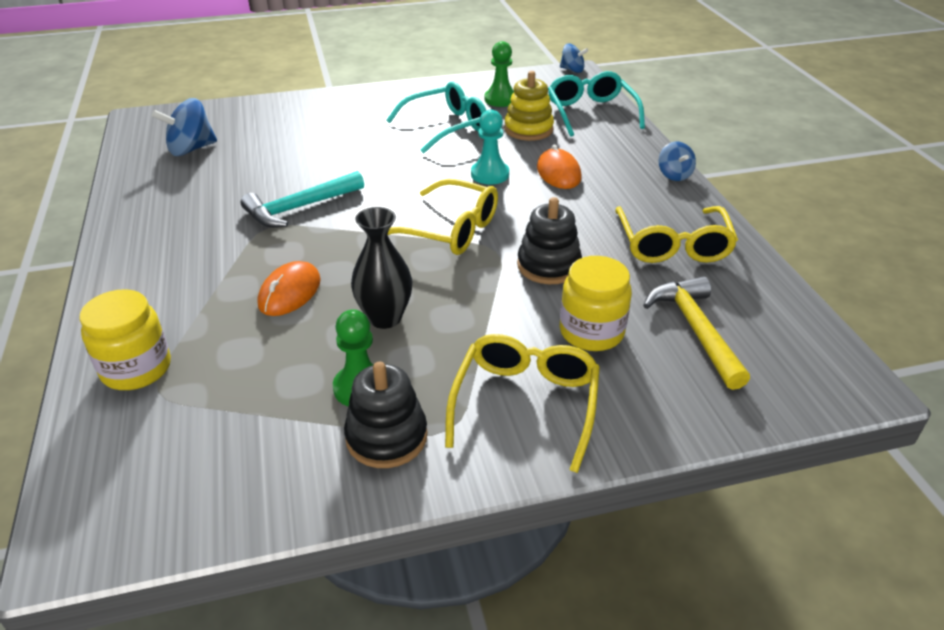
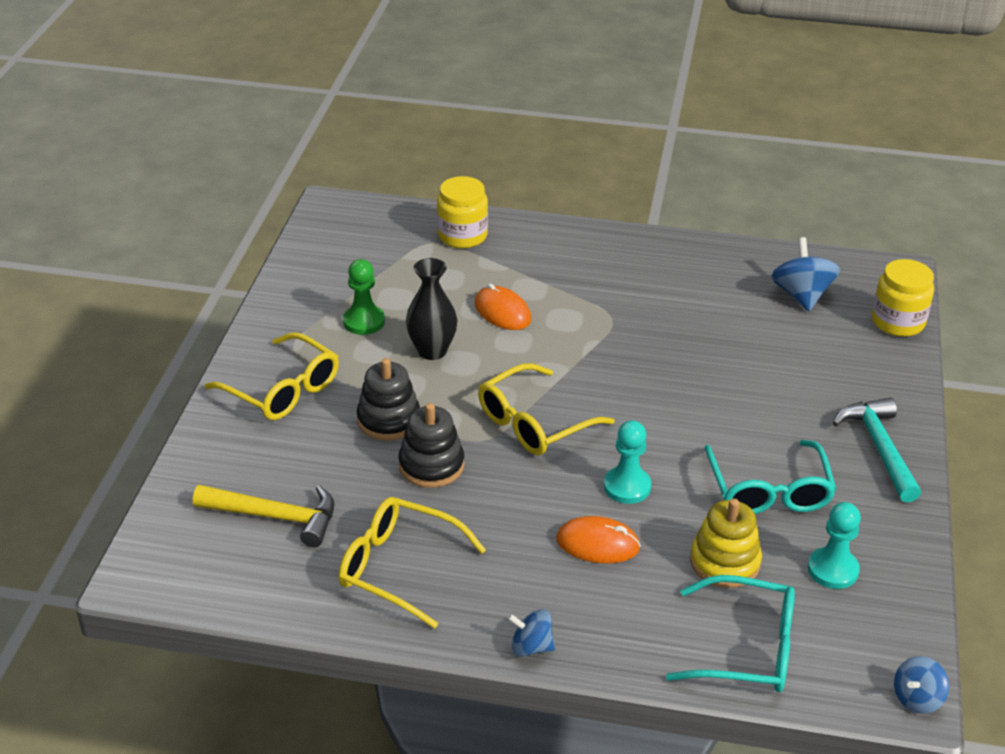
camera: 115 degrees right, 0 degrees up
(299, 208) = (636, 341): turquoise hammer -> turquoise hammer (879, 448)
(386, 437) = (309, 321): black stacking toy -> black stacking toy (388, 420)
(500, 99) = (833, 570): green pawn -> turquoise pawn
(591, 332) = (325, 454): yellow jar -> yellow jar (897, 322)

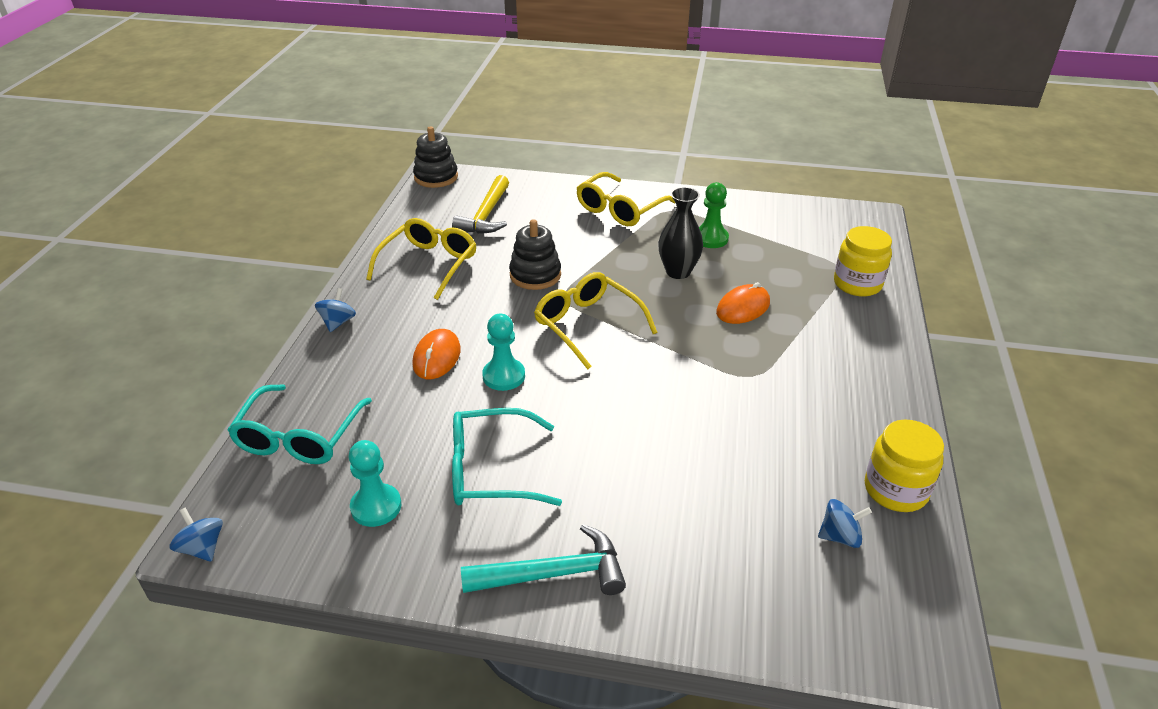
camera: 90 degrees right, 0 degrees up
(388, 420) = (588, 254): black stacking toy -> black stacking toy (436, 177)
(724, 562) = (401, 431): yellow stacking toy -> none
(801, 295) = (840, 536): blue spinning top -> blue spinning top, size x0.62
(897, 322) = (809, 636): yellow jar -> yellow jar (895, 490)

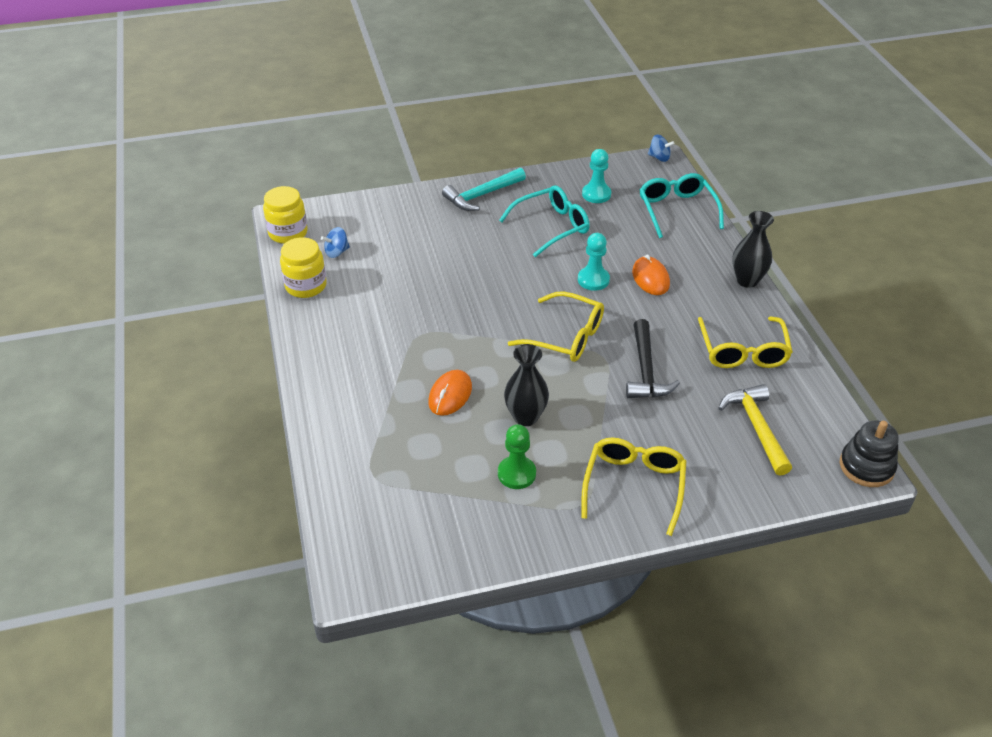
camera: 155 degrees right, 5 degrees up
(338, 322) = (747, 280): blue spinning top -> black vase
(535, 275) = (646, 370): black stacking toy -> black hammer
(857, 284) = (353, 459): yellow jar -> yellow jar (288, 233)

